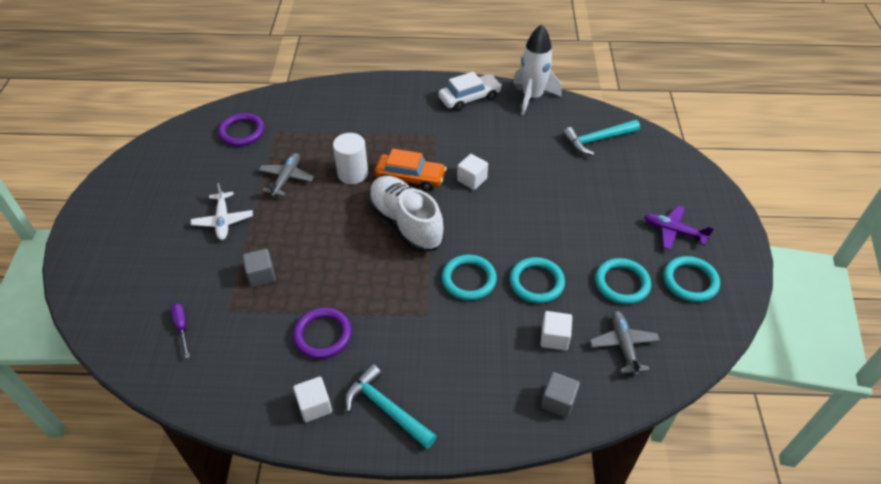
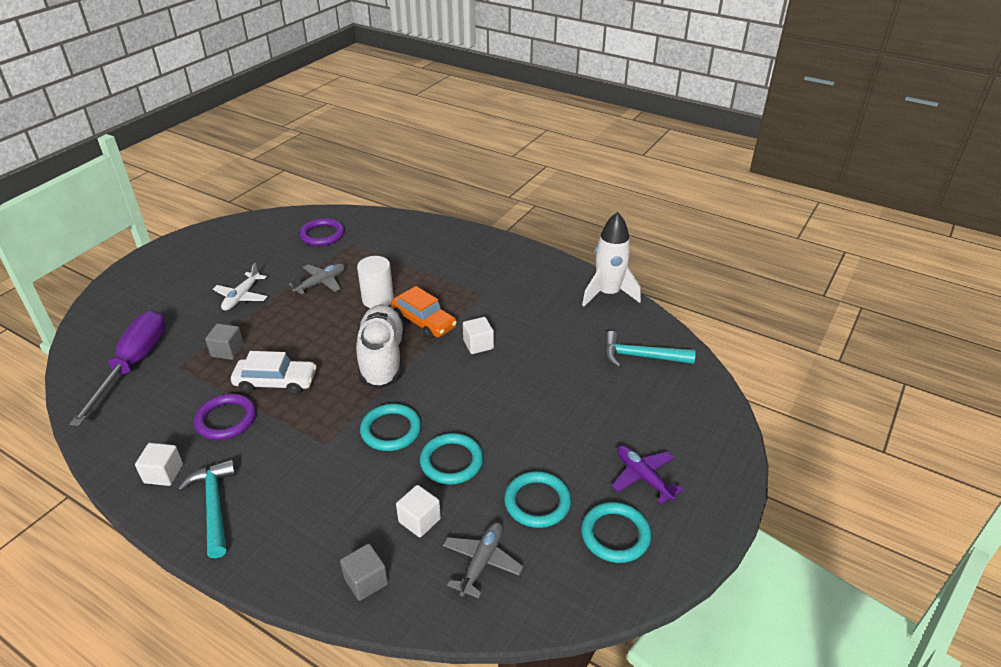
camera: 30 degrees right, 10 degrees down
(182, 327) = (134, 365): purple screwdriver -> purple screwdriver, size x2.47
(469, 98) = (544, 274): white car -> white car (276, 382)

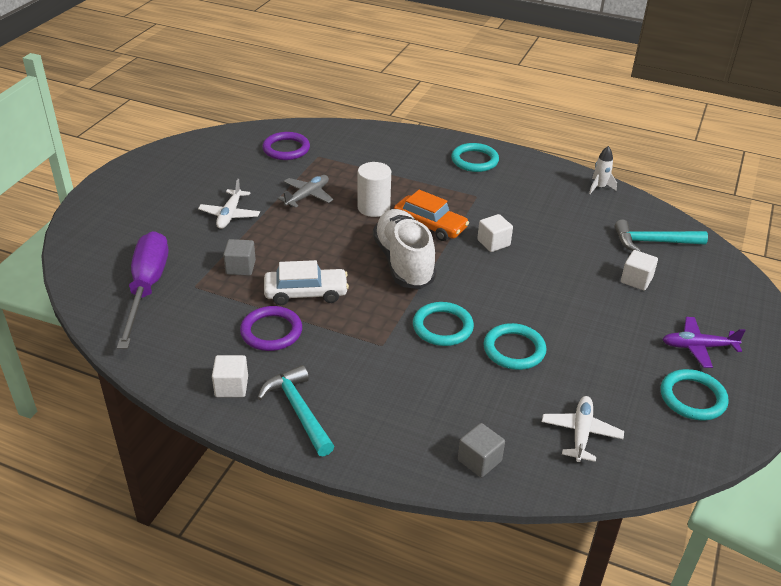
camera: 10 degrees left, 0 degrees up
(419, 520) = (506, 403): white cube -> white cube (636, 280)
(482, 562) = (581, 433): grey plane -> white plane
(537, 502) = (610, 377): turquoise ring -> turquoise ring (474, 160)
(608, 294) = (599, 187): white rocket -> white rocket, size x0.51
(643, 477) = (698, 347): purple plane -> purple plane turned 45 degrees counterclockwise

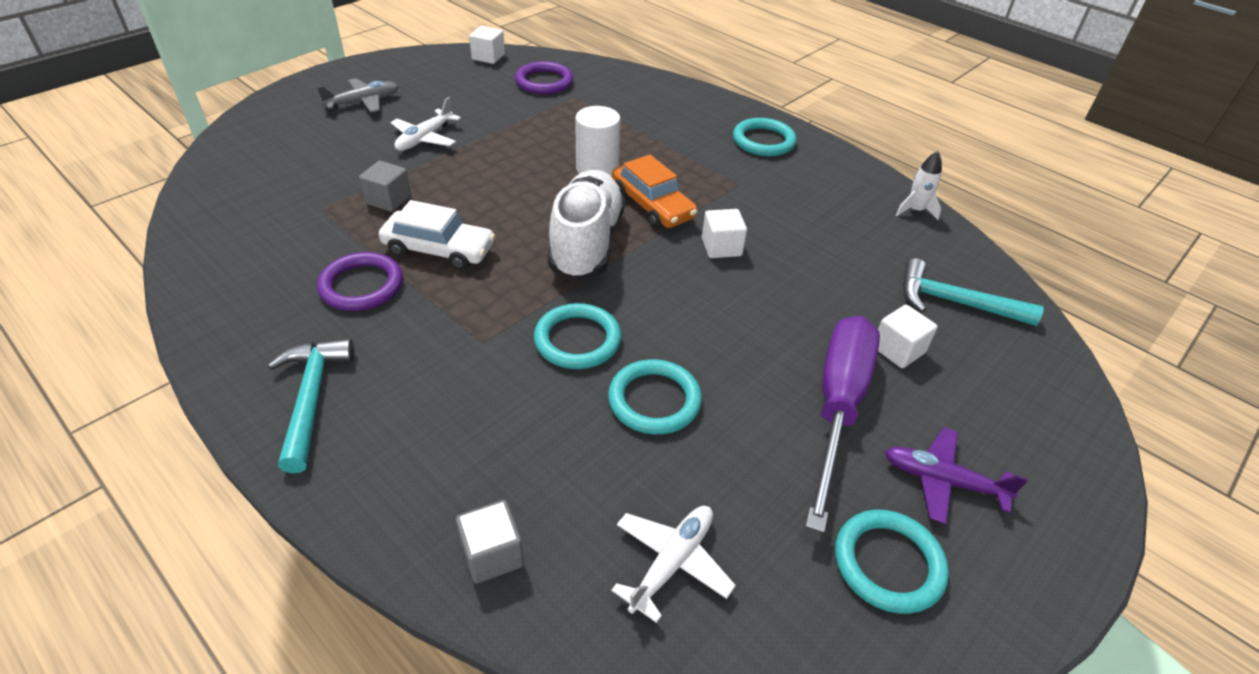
camera: 20 degrees right, 5 degrees up
(147, 288) = (268, 197): purple screwdriver -> purple screwdriver (837, 407)
(231, 387) = (259, 341): white cube -> white cube (488, 57)
(307, 196) = (529, 137): grey plane -> grey plane (363, 102)

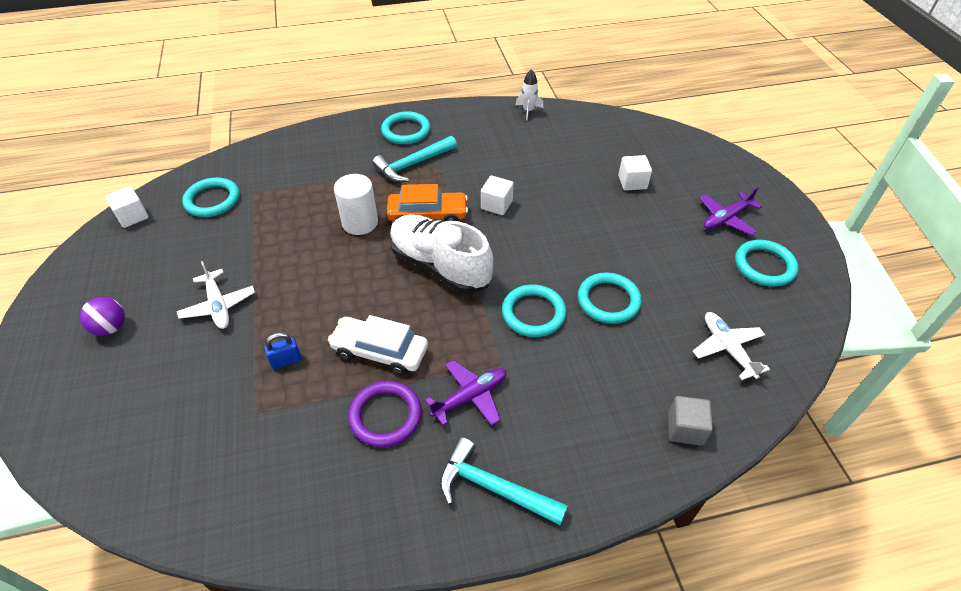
camera: 55 degrees left, 5 degrees up
(363, 102) = (111, 328): grey plane -> purple ball
(388, 200) = (286, 361): grey cube -> blue padlock
(421, 335) = (470, 397): none -> purple plane
(439, 250) = (380, 351): white car -> white car turned 120 degrees counterclockwise
(544, 82) = (212, 200): purple ring -> turquoise ring
(837, 407) = (658, 228): purple screwdriver -> none
(954, 302) = (611, 142): turquoise hammer -> turquoise hammer (413, 165)

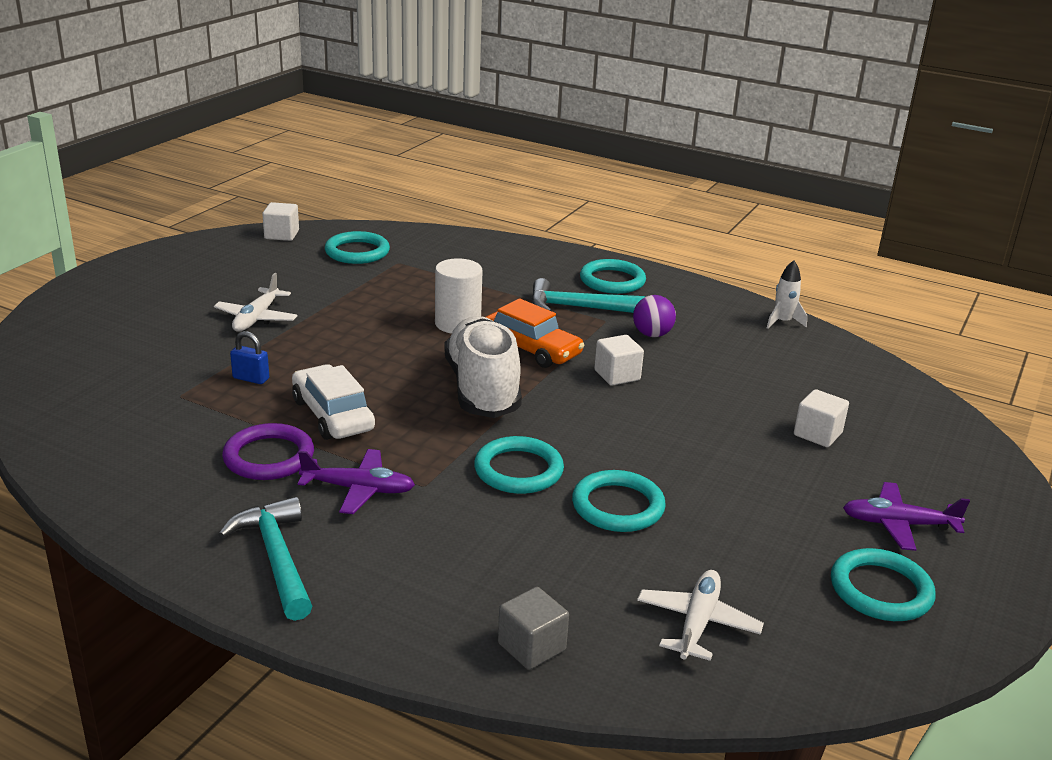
camera: 40 degrees right, 20 degrees down
(111, 328) = (165, 292): purple ball -> purple ball (652, 334)

